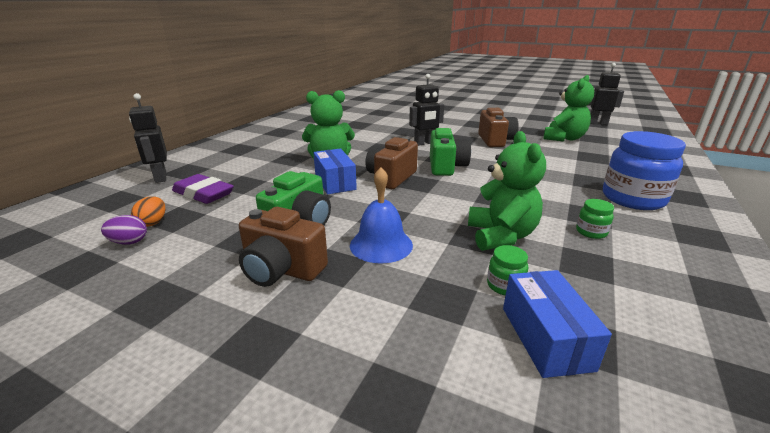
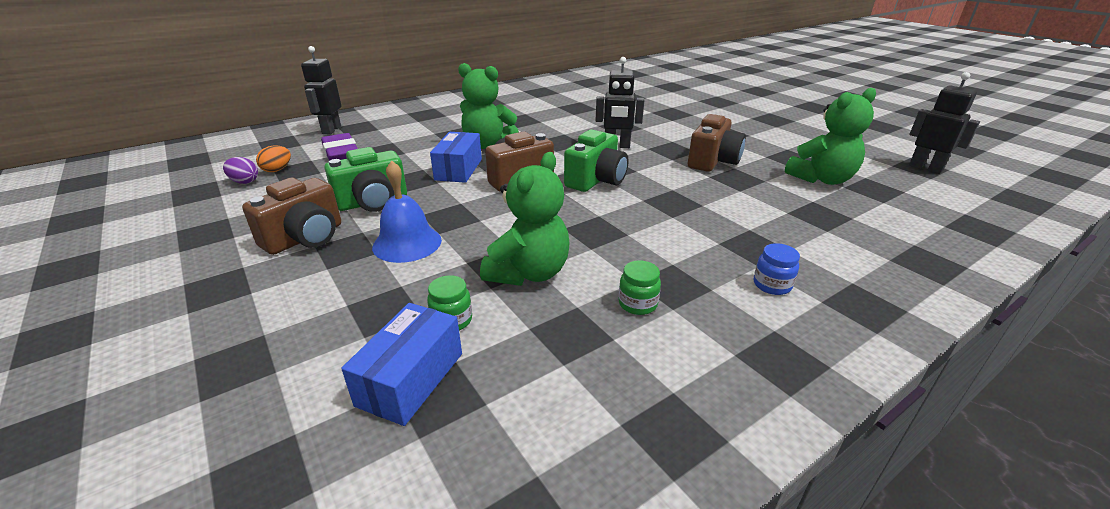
camera: 30 degrees right, 5 degrees up
(282, 270) = (305, 238): brown camera -> brown camera turned 105 degrees counterclockwise
(633, 199) = (772, 285): blue jar -> blue jar, size x0.43

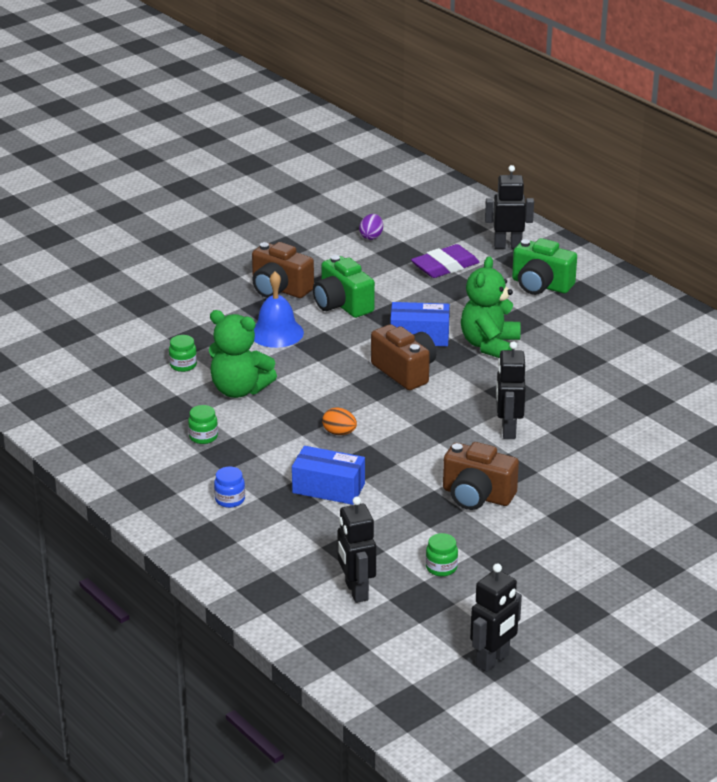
camera: 85 degrees right, 0 degrees up
(277, 170) = (399, 244): orange egg -> orange egg (339, 433)
(411, 379) = (131, 359): blue box -> blue box (328, 488)
(596, 180) = (409, 417): green camera -> green camera (540, 285)
(821, 179) = (441, 568): green teddy bear -> green jar
(886, 216) = (356, 591): none -> black robot

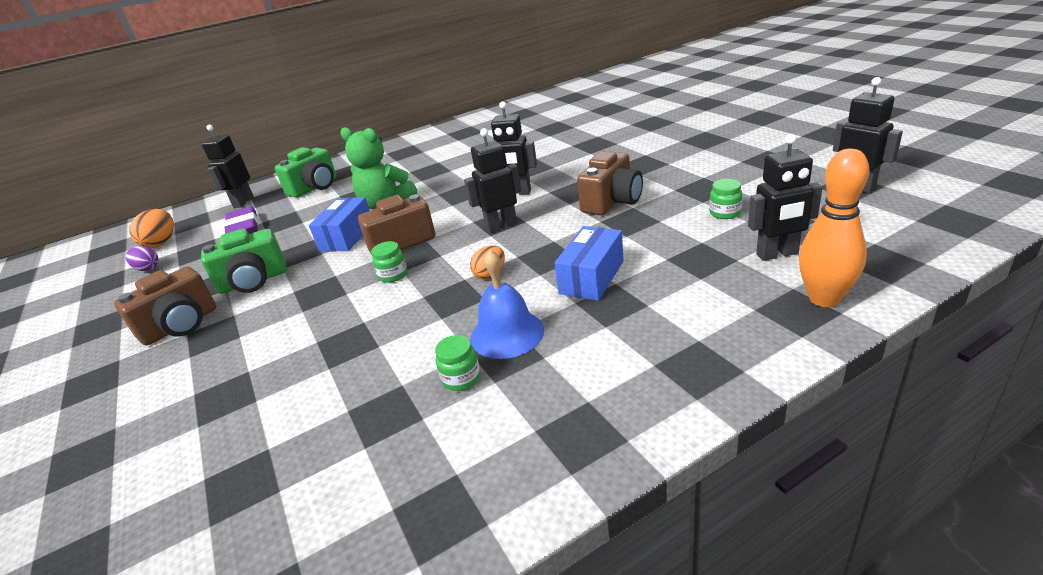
camera: 75 degrees left, 0 degrees up
(183, 365) = (280, 406): green jar -> green jar (393, 275)
(230, 500) = (609, 348): blue jar -> none
(239, 390) = (370, 350): green teddy bear -> none
(276, 333) = (269, 324): blue bell -> blue bell (507, 333)
(283, 606) = (824, 299): none -> orange bowling pin
(420, 225) = (161, 243): none -> orange egg
(430, 428) = (501, 226): none -> black robot

